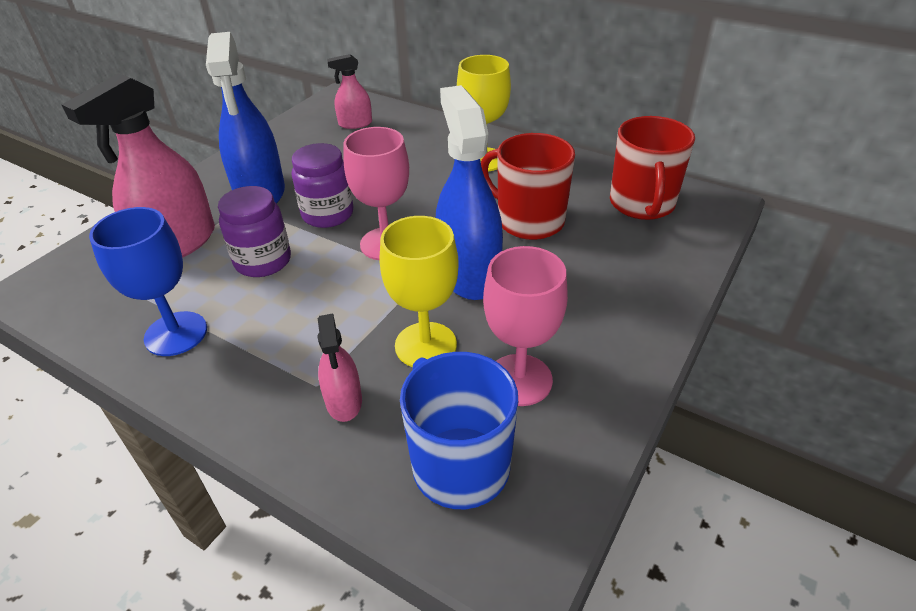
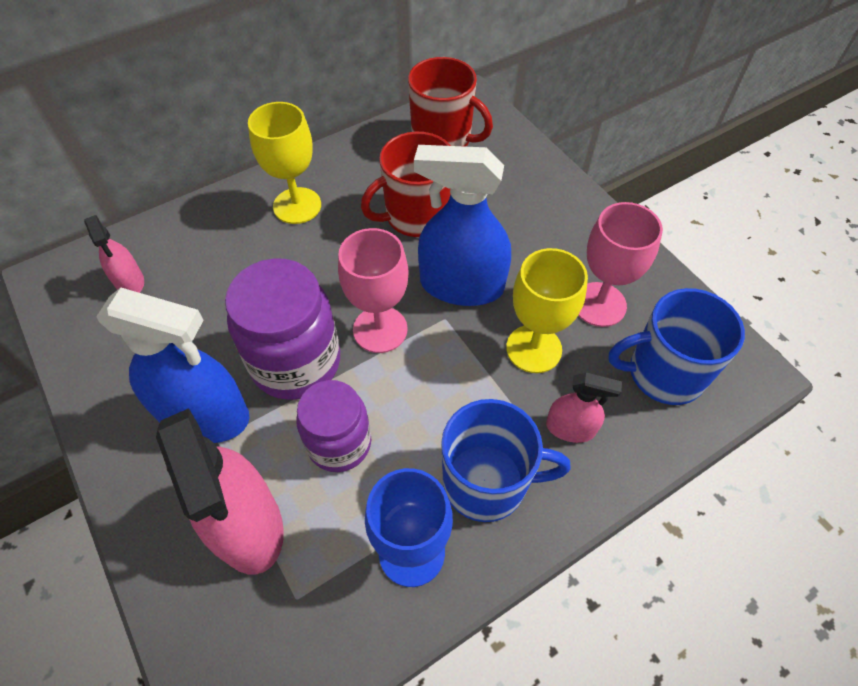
camera: 65 degrees left, 15 degrees up
(258, 358) = (487, 482): none -> blue mug
(327, 214) = (296, 362): purple jar -> purple jar, size x1.51
(355, 124) = (130, 281): pink spray bottle -> pink spray bottle turned 45 degrees counterclockwise

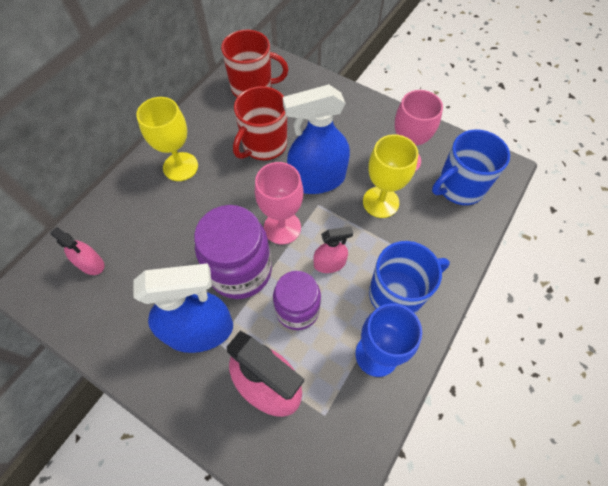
camera: 25 degrees left, 5 degrees up
(570, 428) = (426, 241): pink spray bottle -> pink spray bottle (329, 263)

